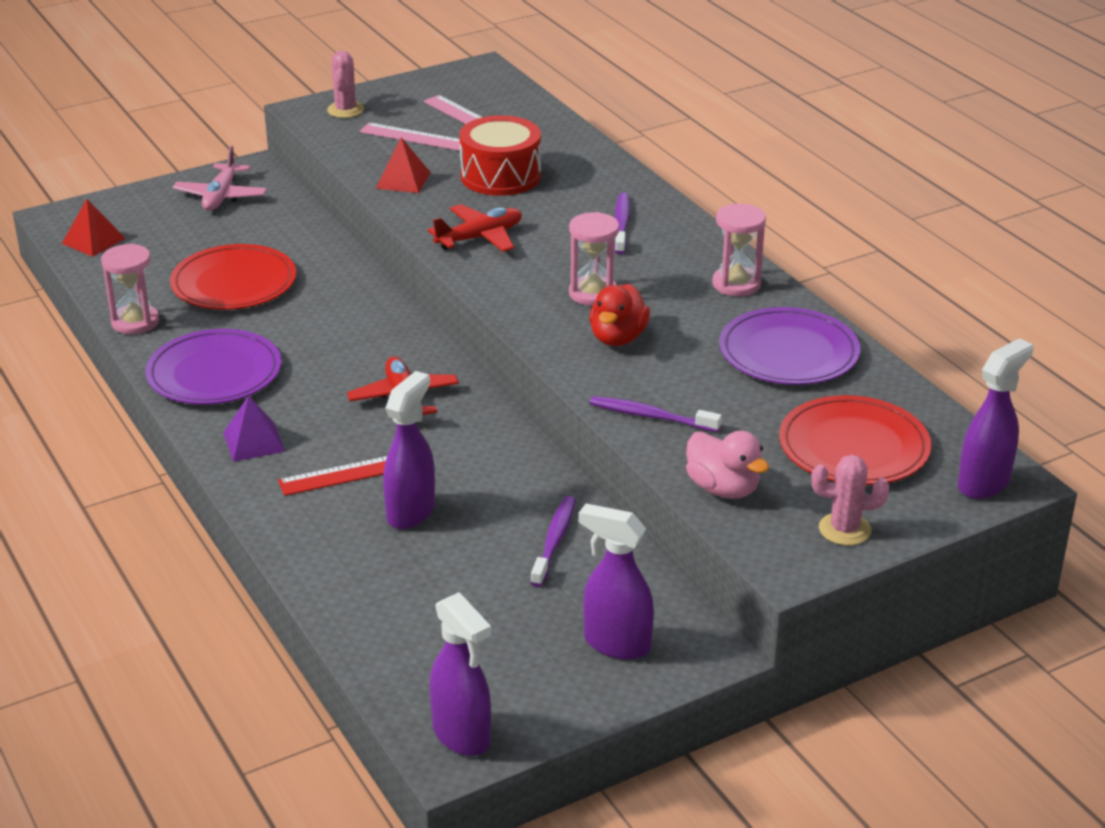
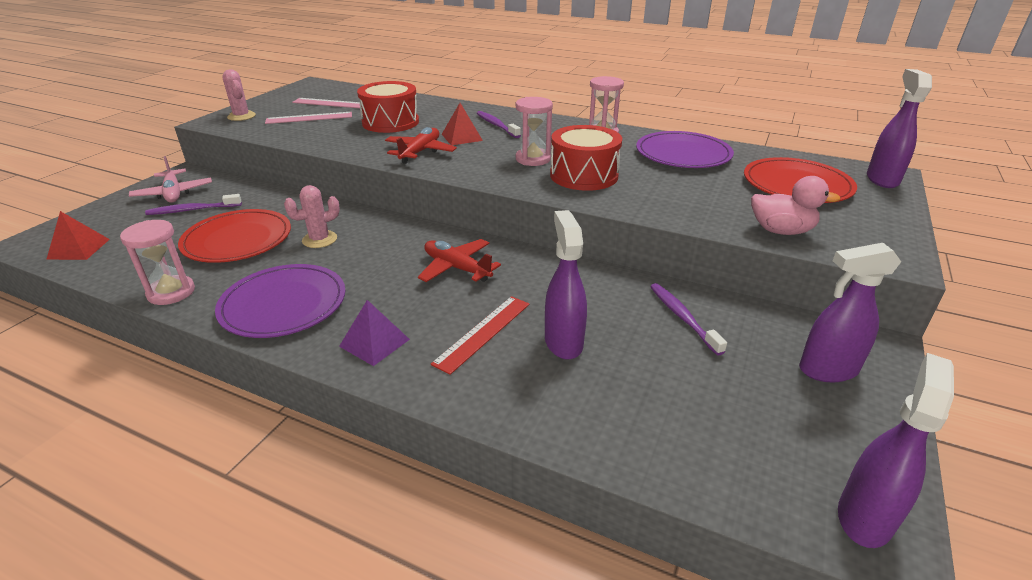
camera: 35 degrees left, 0 degrees up
(403, 180) = (327, 138): red pyramid -> red pyramid (461, 137)
(462, 736) = (865, 516): purple spray bottle -> purple spray bottle turned 75 degrees counterclockwise
(618, 338) = (584, 175): red duck -> red drum
(651, 416) = (672, 208): purple toothbrush -> purple toothbrush (192, 210)
(844, 529) = (877, 226): pink cactus -> pink cactus (319, 239)

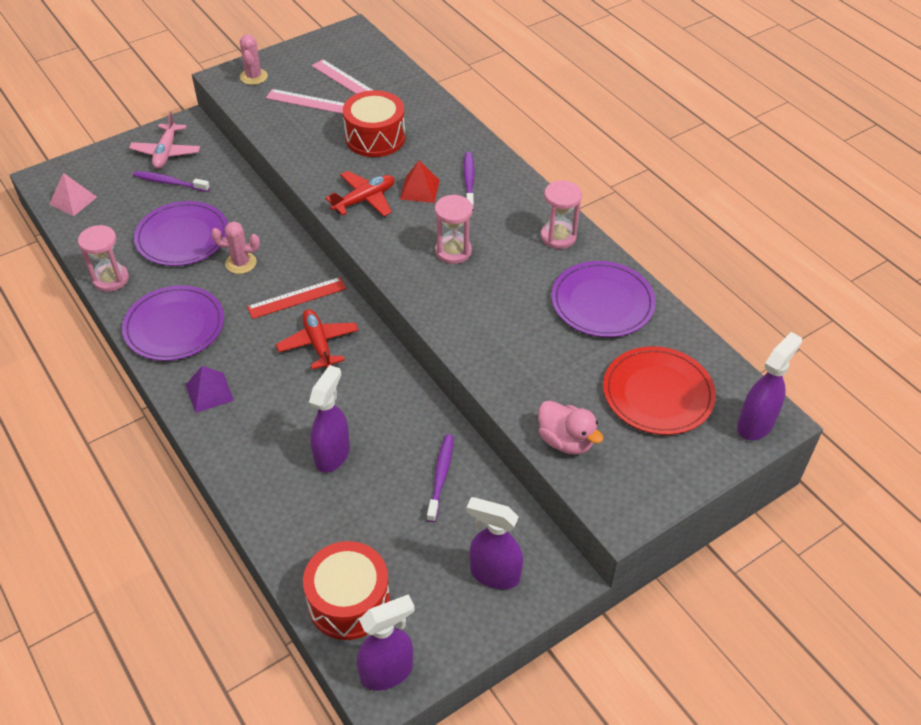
camera: 30 degrees right, 15 degrees up
(79, 249) = (73, 200): red pyramid -> pink pyramid
(237, 240) = (182, 237): red plate -> purple plate
(483, 333) = (286, 419): red ruler -> red ruler (297, 298)
(584, 175) = (475, 295): red drum -> red drum (349, 601)

